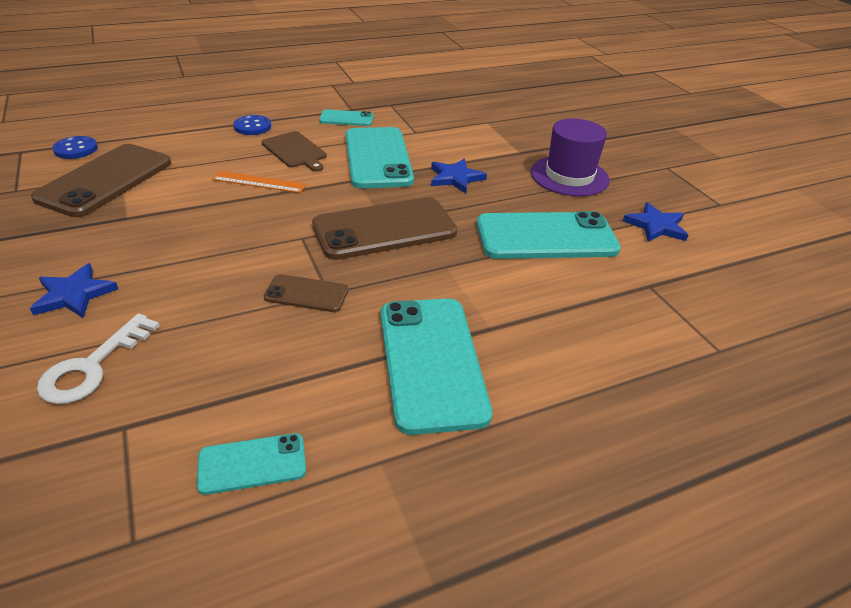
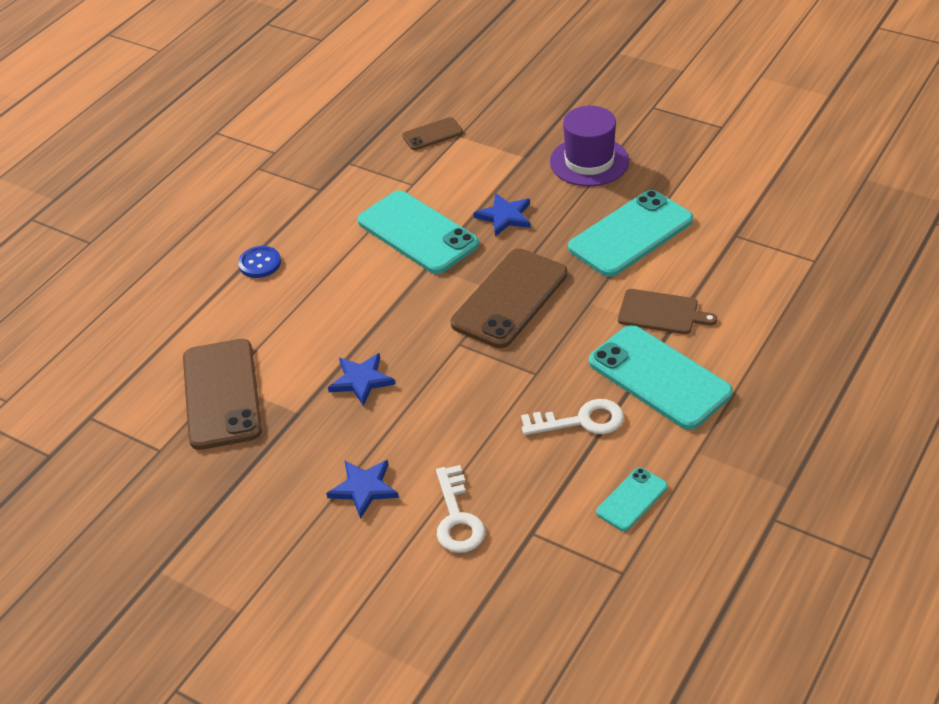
camera: 30 degrees left, 5 degrees up
(76, 149) = (138, 383): blue button -> none
(259, 182) = (354, 316): orange ruler -> none
(295, 151) = (338, 267): brown cutting board -> brown cutting board (661, 312)
(306, 294) = (523, 384): brown phone -> brown phone (432, 134)
(310, 354) = (581, 421): none -> white key
(346, 119) = (332, 204): turquoise phone -> none
(656, 226) = (695, 177): blue star -> blue star (361, 380)

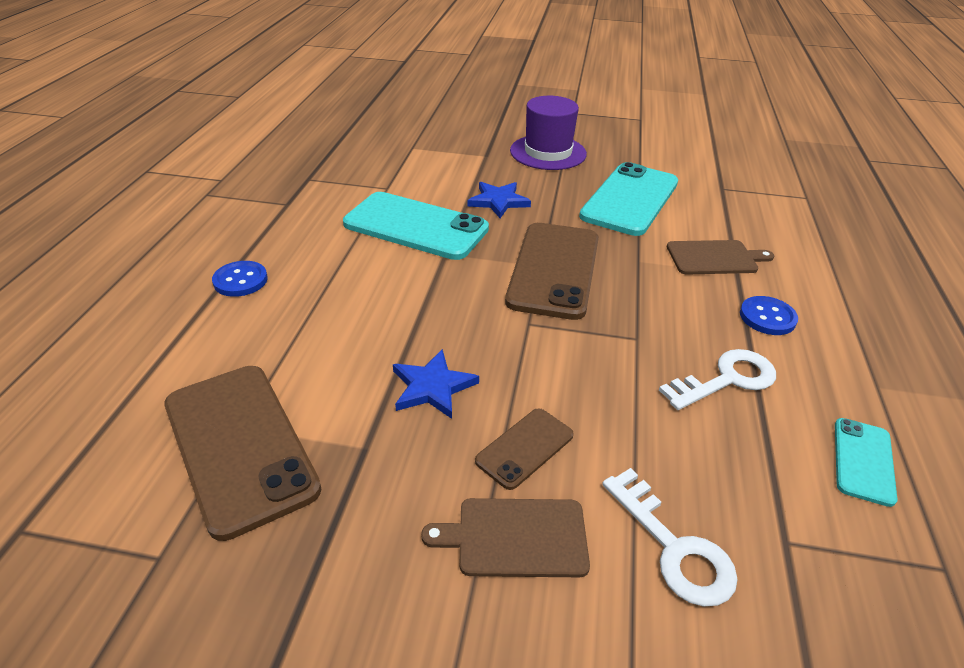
camera: 25 degrees left, 5 degrees down
(364, 488) = (515, 537): blue star -> brown cutting board
(432, 134) = (385, 149): brown phone -> brown phone (525, 448)
(659, 377) = (767, 317): turquoise phone -> blue button

